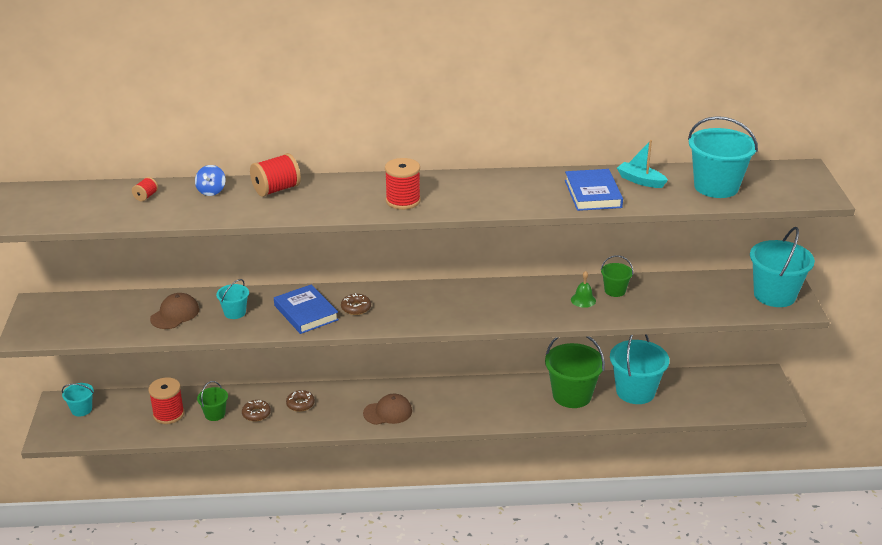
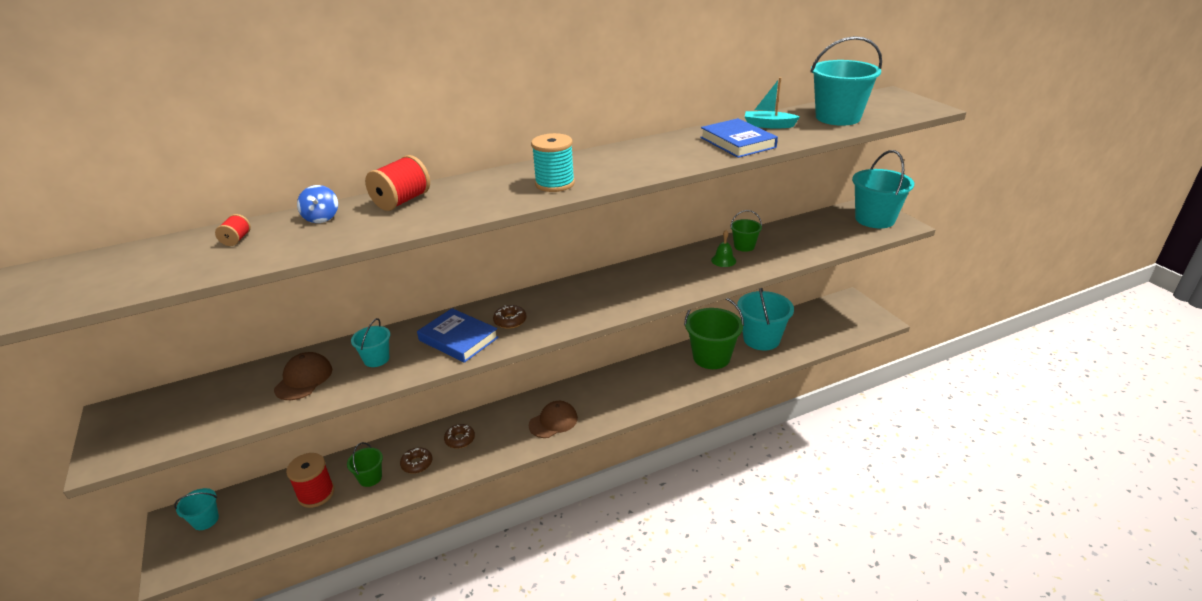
camera: 20 degrees left, 0 degrees up
(403, 201) = (555, 184): red spool -> turquoise spool

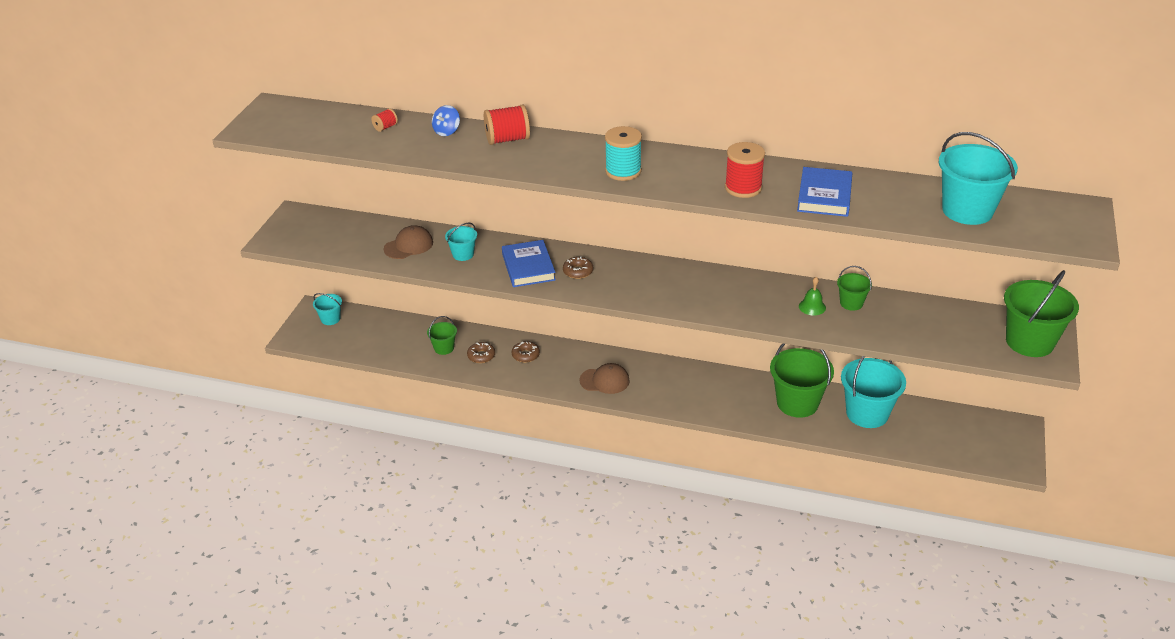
camera: 40 degrees right, 5 degrees up
(316, 494) = (403, 339): red spool -> red spool (743, 188)
(768, 125) = (885, 190): turquoise boat -> none
(875, 219) = (1029, 342): turquoise bucket -> green bucket

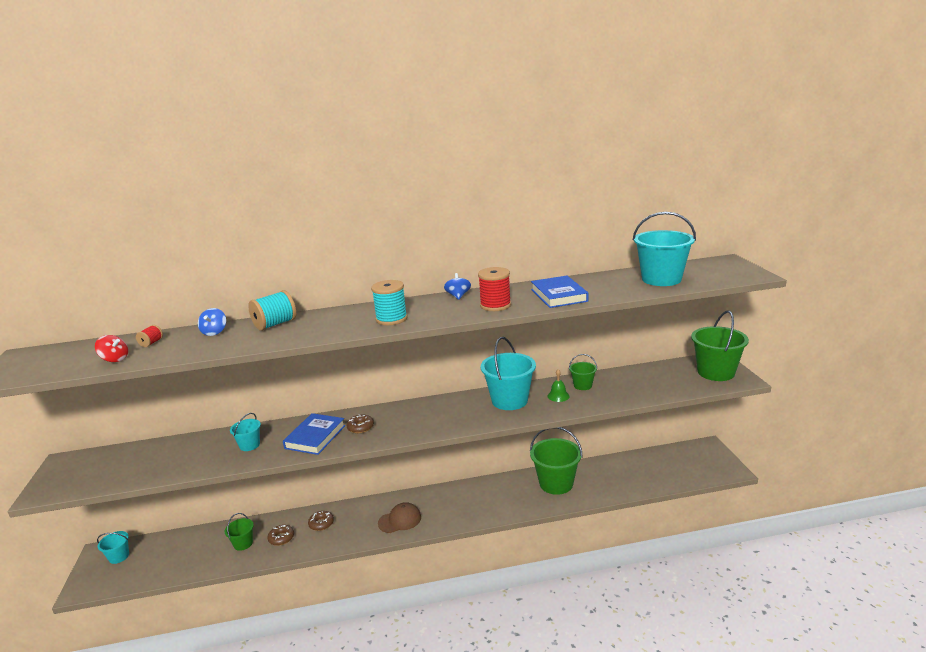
camera: 25 degrees left, 15 degrees down
(348, 139) = (115, 359): none -> red spinning top
(408, 246) = (193, 454): brown cap -> none
(507, 140) = (275, 324): red spool -> turquoise spool
(528, 267) = (315, 437): blue book -> blue book turned 60 degrees clockwise
(715, 160) = (458, 296): none -> blue spinning top
(867, 413) = (608, 473): turquoise bucket -> turquoise bucket (509, 400)

